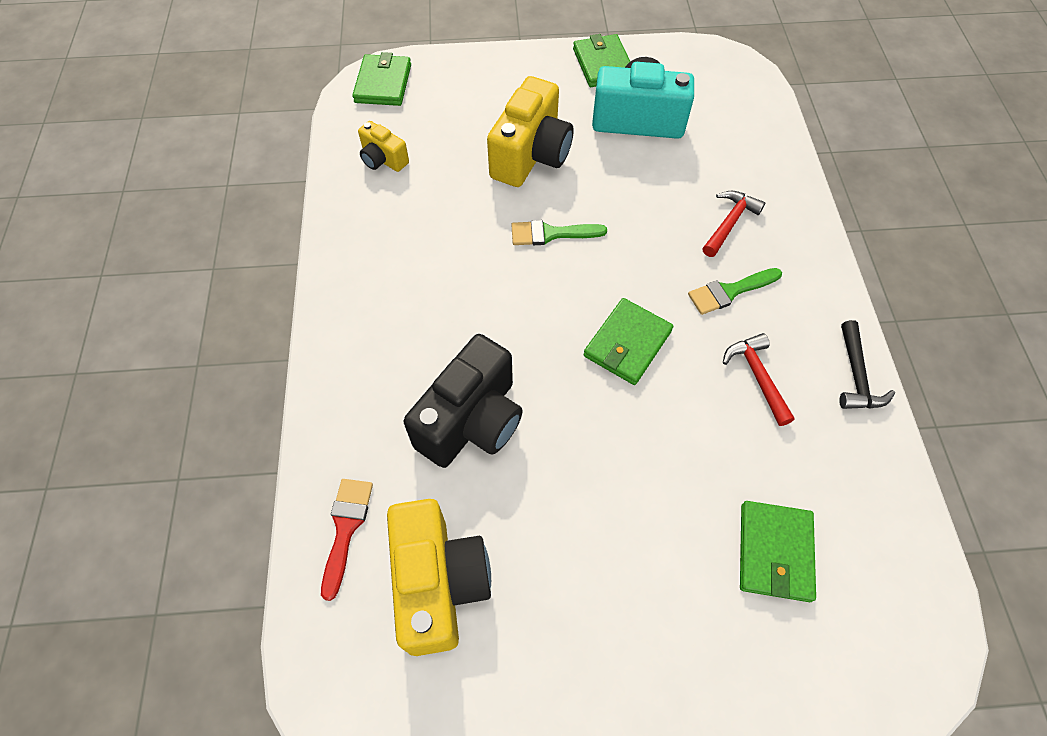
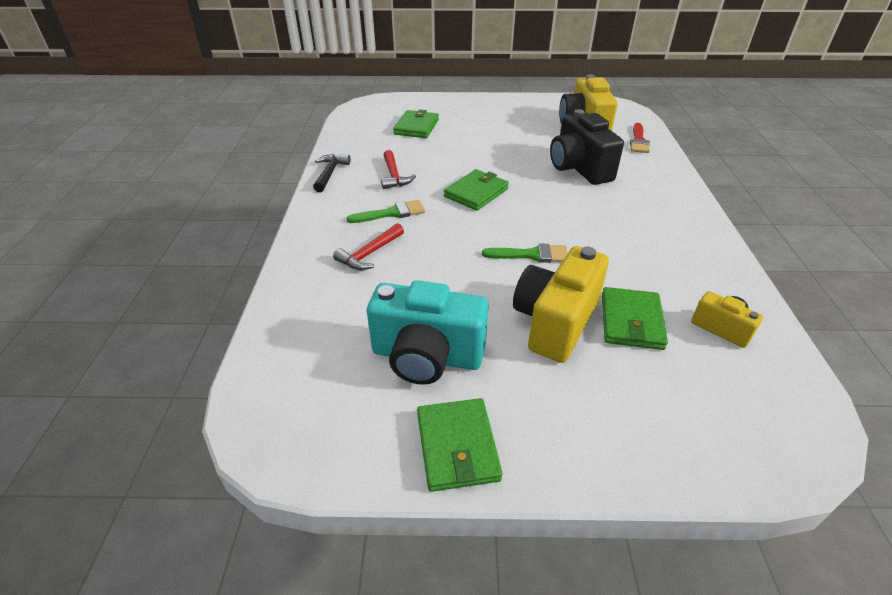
camera: 175 degrees left, 20 degrees down
(383, 83) = (780, 435): green wallet -> green wallet (631, 321)
(472, 421) = (579, 168): black camera -> black camera turned 60 degrees counterclockwise

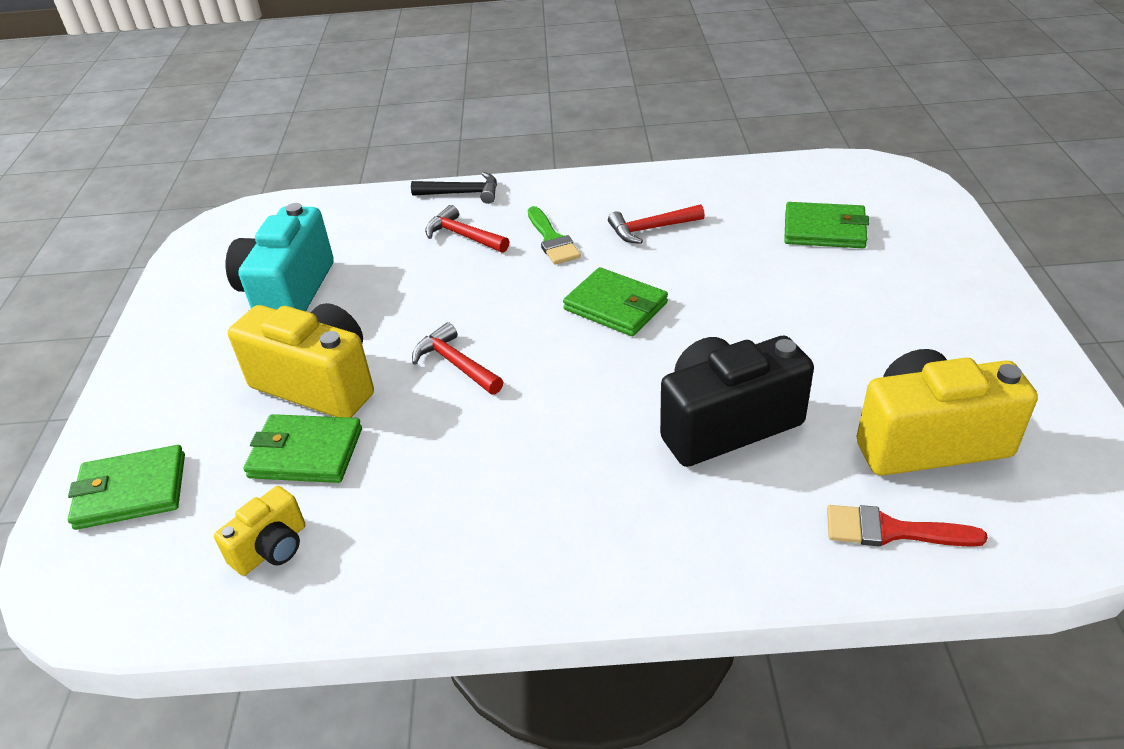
camera: 90 degrees right, 0 degrees up
(330, 173) = (647, 179): black hammer -> black hammer (463, 193)
(457, 446) = (175, 321): green wallet -> green wallet (131, 491)
(531, 255) = (455, 364): green brush -> red hammer

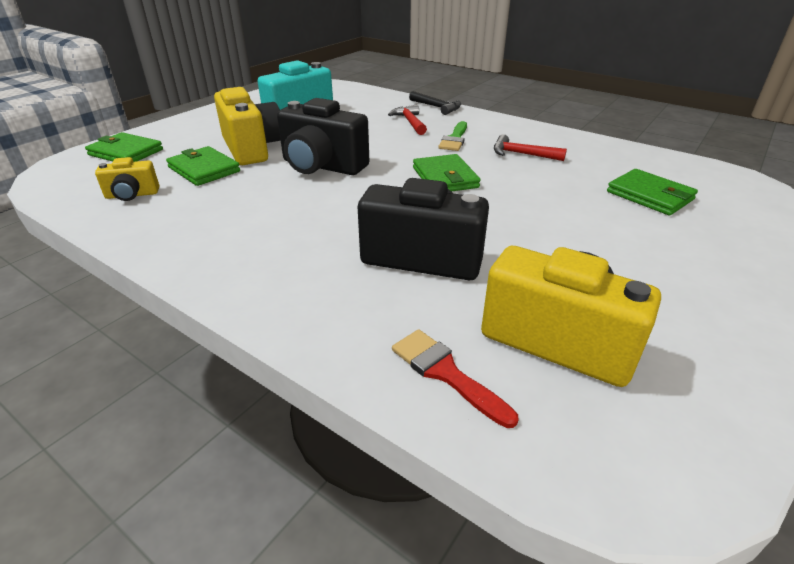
camera: 35 degrees right, 5 degrees down
(455, 364) = (322, 166): red hammer -> black camera

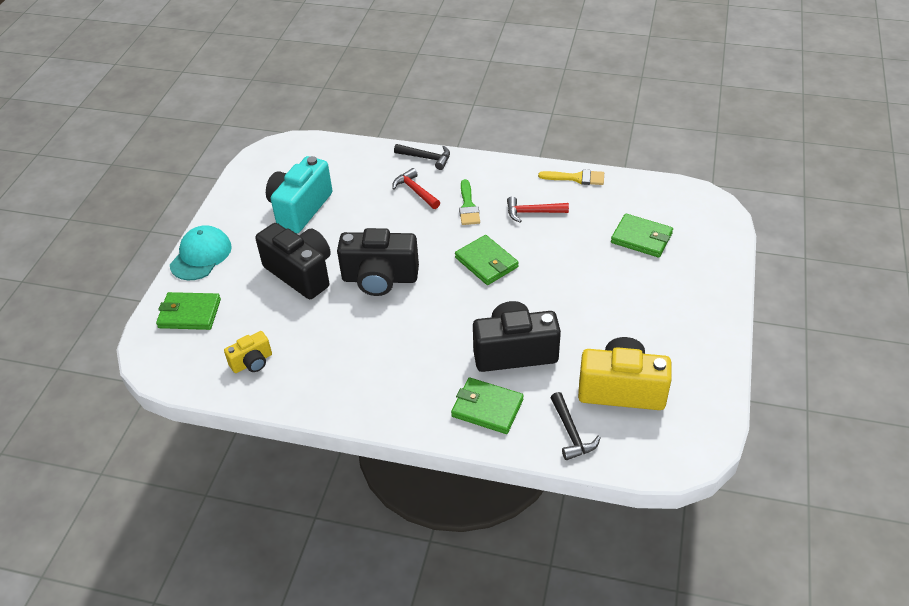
camera: 20 degrees left, 10 degrees up
(183, 123) = (201, 256): none -> turquoise cap
(204, 169) = (283, 313): green wallet -> green wallet (487, 408)
(252, 148) = (301, 273): yellow camera -> black camera
(446, 373) = (571, 433): red brush -> black hammer
(586, 141) = (576, 178): none -> yellow brush

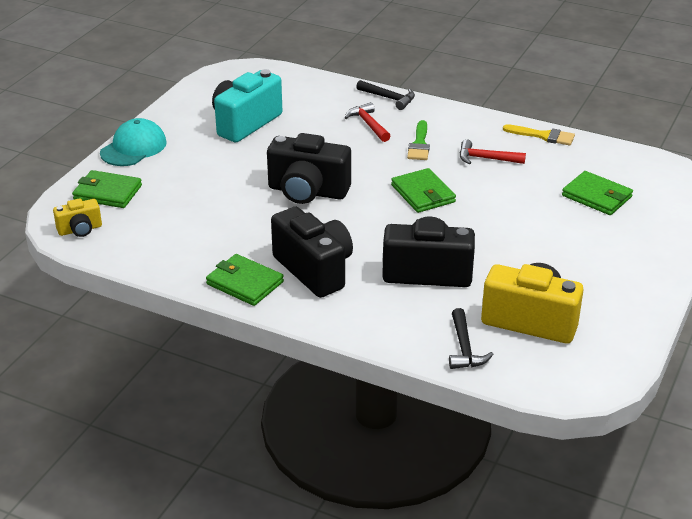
camera: 10 degrees right, 10 degrees down
(252, 362) = (157, 240): yellow camera -> yellow camera (80, 230)
(301, 273) = (228, 176): black camera -> black camera (314, 270)
(487, 408) = (383, 314): green wallet -> green wallet (244, 283)

